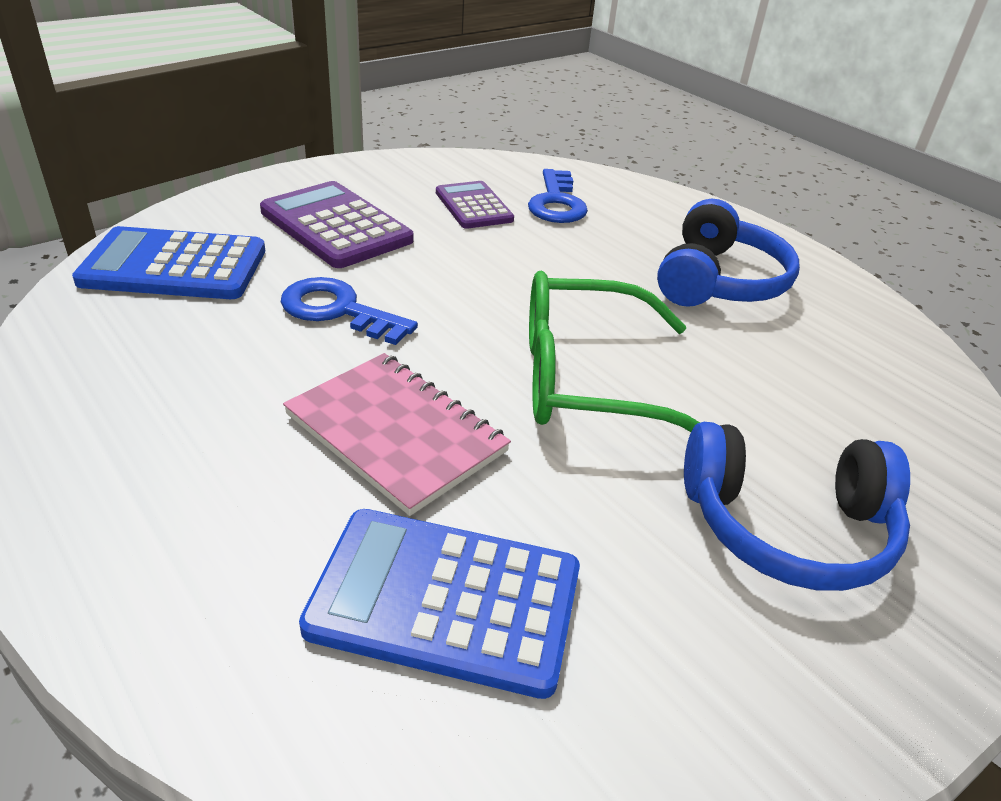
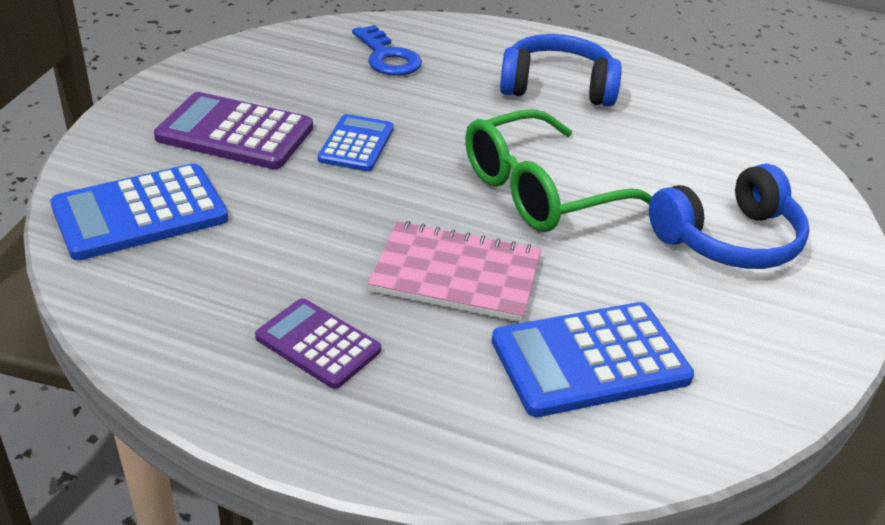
camera: 30 degrees left, 0 degrees up
(338, 311) = (318, 203): blue key -> none
(437, 270) = (356, 144): none -> blue calculator
(474, 206) = (327, 80): purple calculator -> purple calculator (318, 344)
(718, 281) = (557, 87): blue headphones -> blue headphones turned 75 degrees counterclockwise

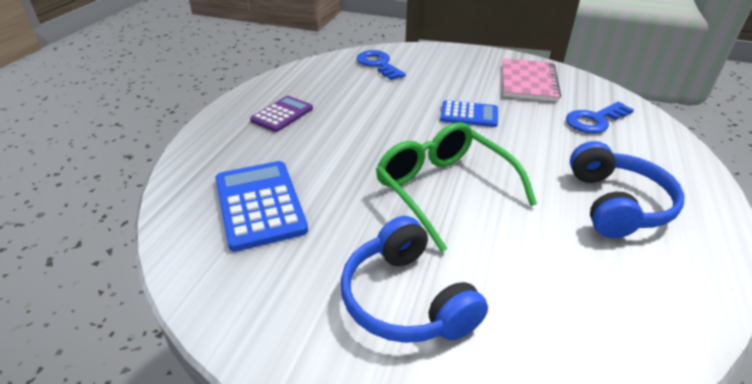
camera: 90 degrees right, 0 degrees up
(140, 213) = (378, 64): blue calculator -> blue key
(235, 133) = (461, 78): purple calculator -> none
(456, 275) = (340, 154): pink notebook -> pink notebook (528, 82)

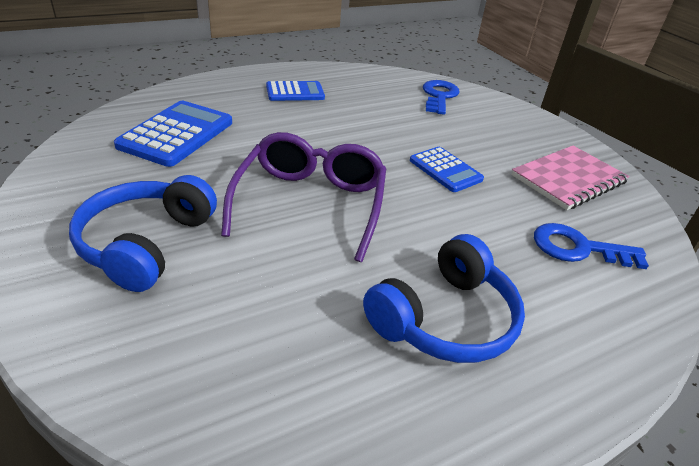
camera: 40 degrees right, 0 degrees up
(282, 114) = (295, 92): purple calculator -> blue calculator
(444, 190) = (310, 204): green glasses -> purple glasses

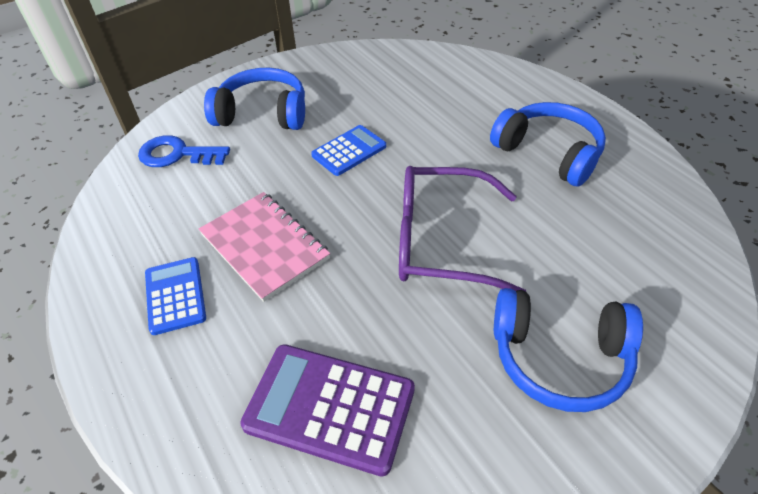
camera: 90 degrees left, 10 degrees up
(177, 134) = (330, 407): blue calculator -> purple calculator
(499, 132) = (263, 114): none -> blue headphones
(568, 179) = (342, 80): pink notebook -> pink notebook (264, 246)
(578, 248) = (440, 87): blue key -> none

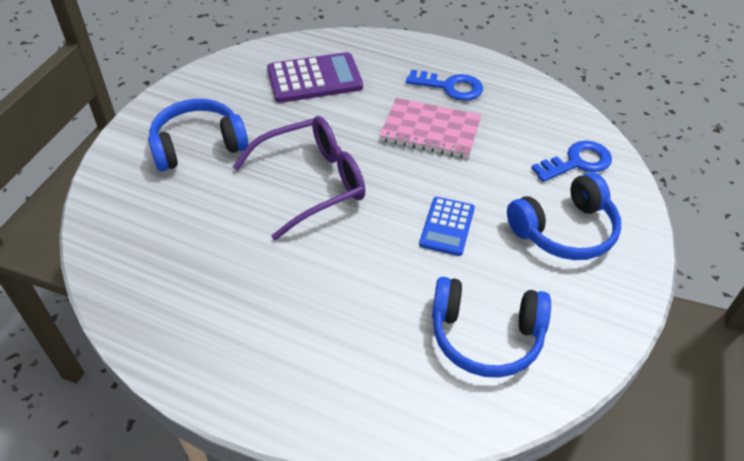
camera: 145 degrees right, 0 degrees up
(175, 295) = (450, 87): blue calculator -> blue key
(548, 153) = (262, 307): blue headphones -> blue headphones (485, 336)

